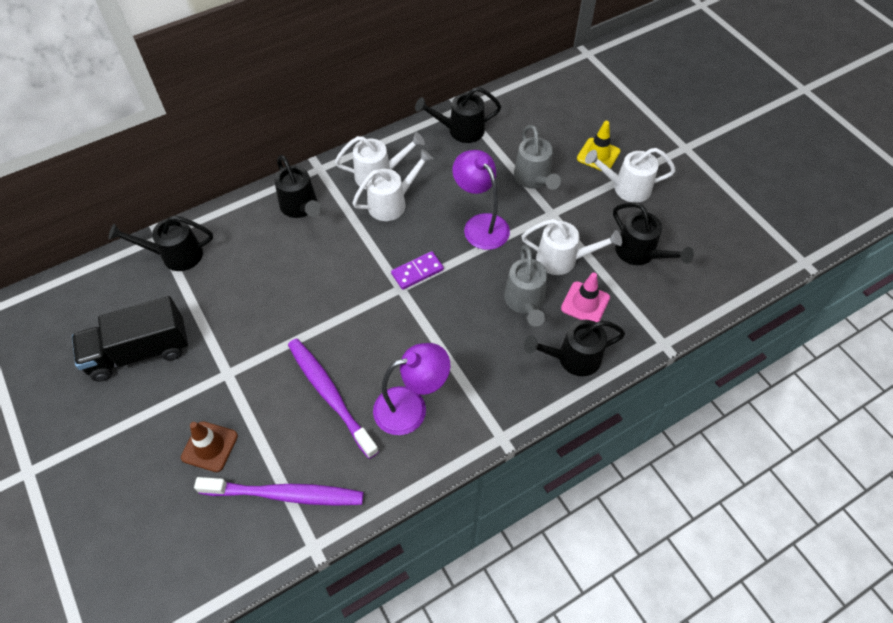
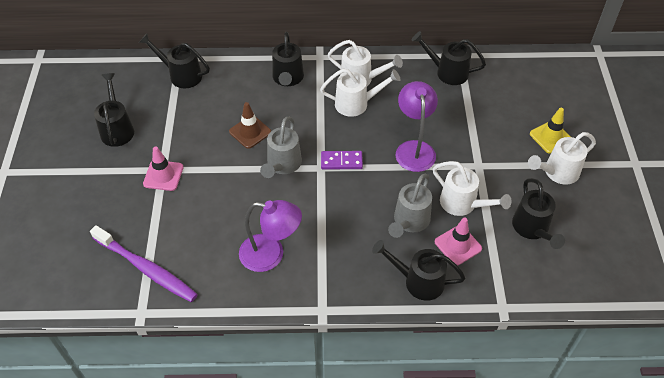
camera: 30 degrees right, 5 degrees down
(140, 352) = (117, 128): black truck -> black watering can
(209, 446) = (119, 212): brown traffic cone -> brown traffic cone (250, 132)
(233, 380) = (163, 175): none -> pink traffic cone
(330, 395) = (220, 218): purple toothbrush -> none
(534, 179) = (482, 133): grey watering can -> grey watering can (282, 165)
(626, 187) = (557, 172): white watering can -> white watering can turned 60 degrees counterclockwise

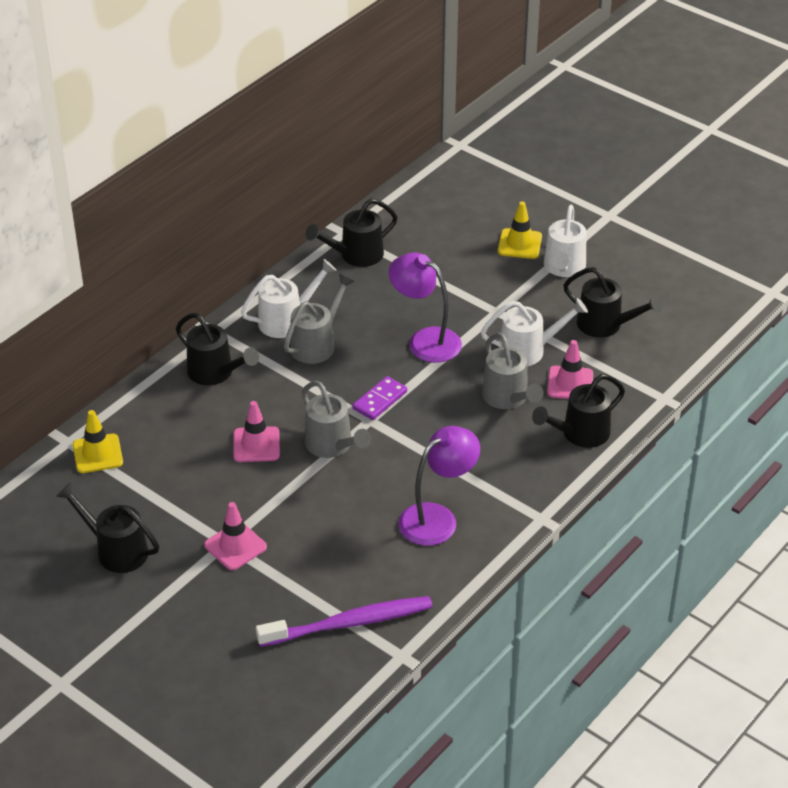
camera: 50 degrees left, 10 degrees down
(181, 75) = (97, 454): black watering can -> yellow traffic cone
(250, 132) = (256, 445): brown traffic cone -> pink traffic cone
(357, 104) = (317, 343): white watering can -> grey watering can

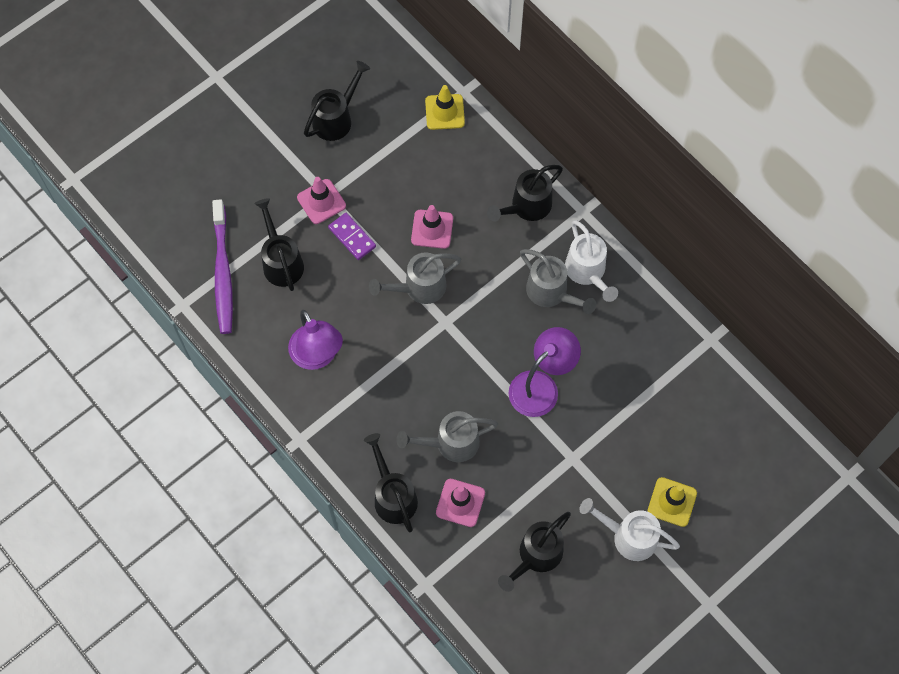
camera: 100 degrees right, 25 degrees up
(355, 255) = (674, 344): black watering can -> black watering can (281, 261)
(380, 400) = (468, 334): purple domino -> purple domino (352, 237)
(529, 350) = (512, 476): white watering can -> none

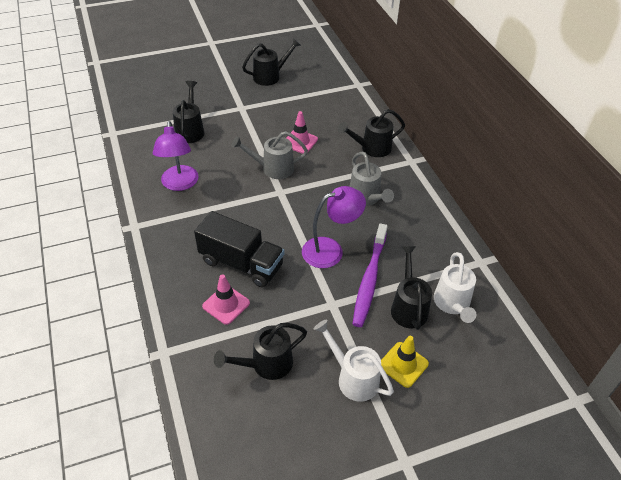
camera: 20 degrees right, 20 degrees down
(223, 272) = (149, 125): purple toothbrush -> purple toothbrush (369, 279)
(321, 201) = (236, 110): pink traffic cone -> none
(352, 237) = (244, 131): purple domino -> none
(393, 495) = (177, 282): black watering can -> black watering can (408, 306)
(444, 112) = (341, 90): yellow traffic cone -> none
(450, 443) = (241, 263): grey watering can -> black truck
(587, 272) = (399, 194): white watering can -> white watering can (452, 304)

